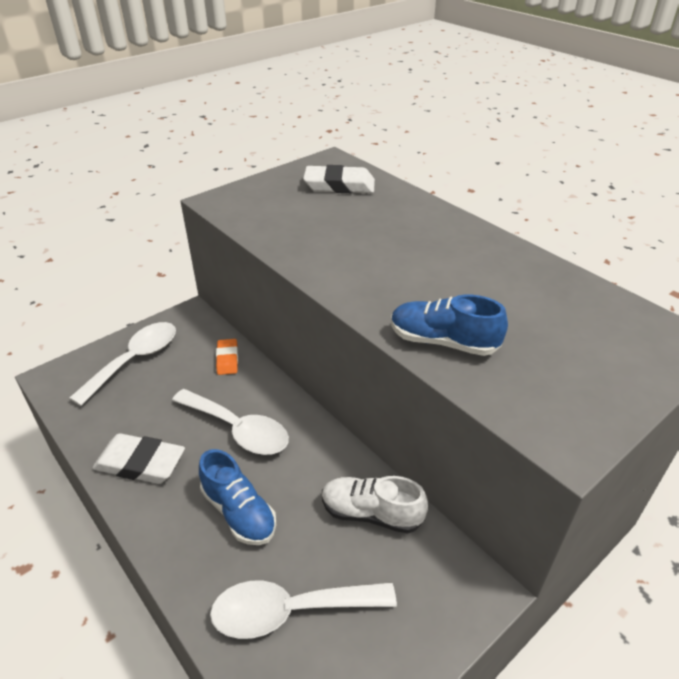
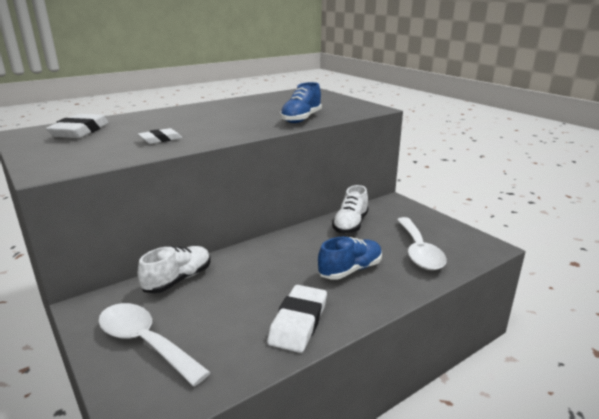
camera: 85 degrees left, 15 degrees down
(227, 359) = (178, 280): orange eraser -> white shoe
(238, 429) = (270, 272): white spoon -> none
(315, 237) = (160, 139): none -> white eraser

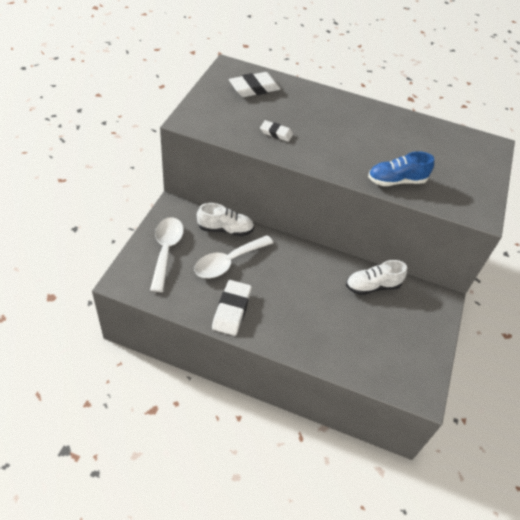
camera: 50 degrees right, 25 degrees up
(298, 322) = (232, 310): white eraser -> white eraser turned 60 degrees counterclockwise
(350, 270) = (308, 312): blue shoe -> none
(419, 251) = (371, 346): white spoon -> white spoon (228, 262)

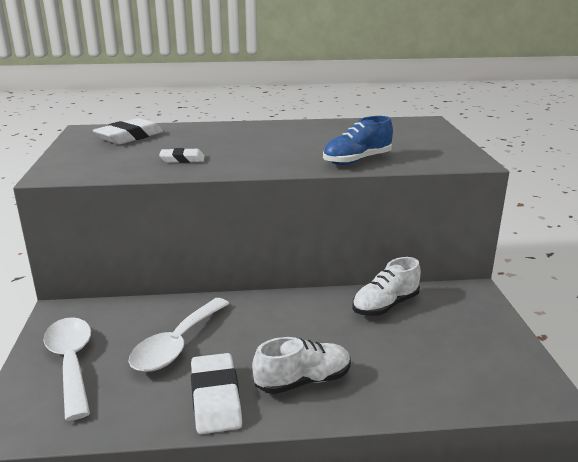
camera: 20 degrees left, 25 degrees down
(225, 229) = (152, 312): white shoe -> white shoe (303, 381)

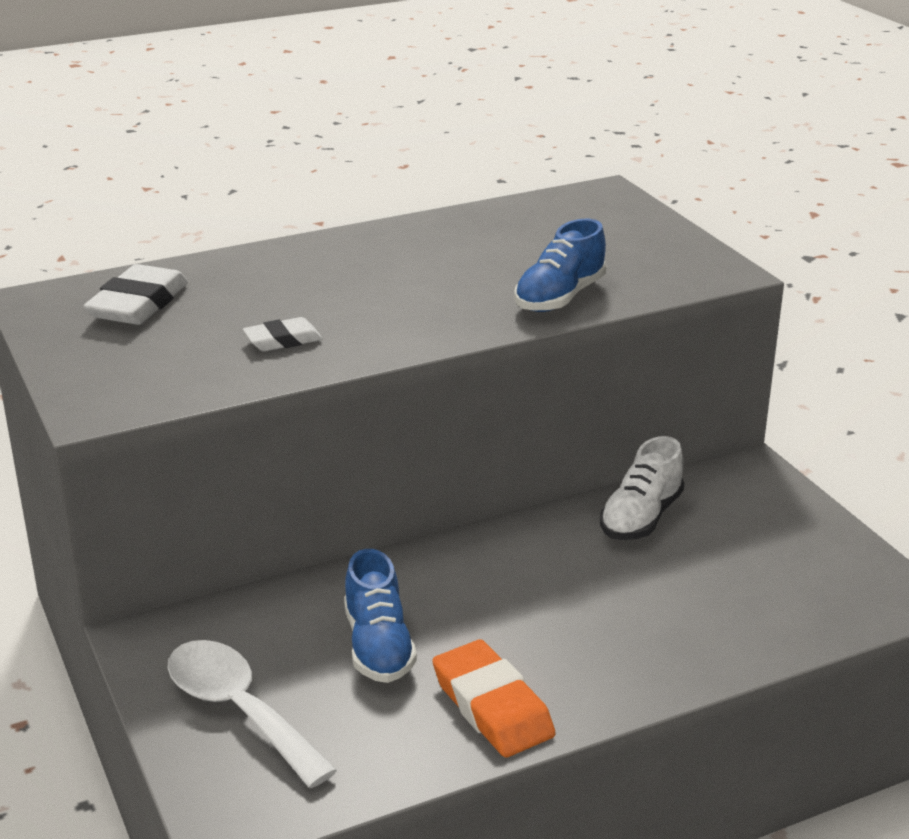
camera: 20 degrees left, 5 degrees up
(177, 344) = (378, 646): white spoon -> blue shoe
(215, 398) = (492, 706): white eraser -> orange eraser
(303, 381) = (595, 655): white shoe -> none

